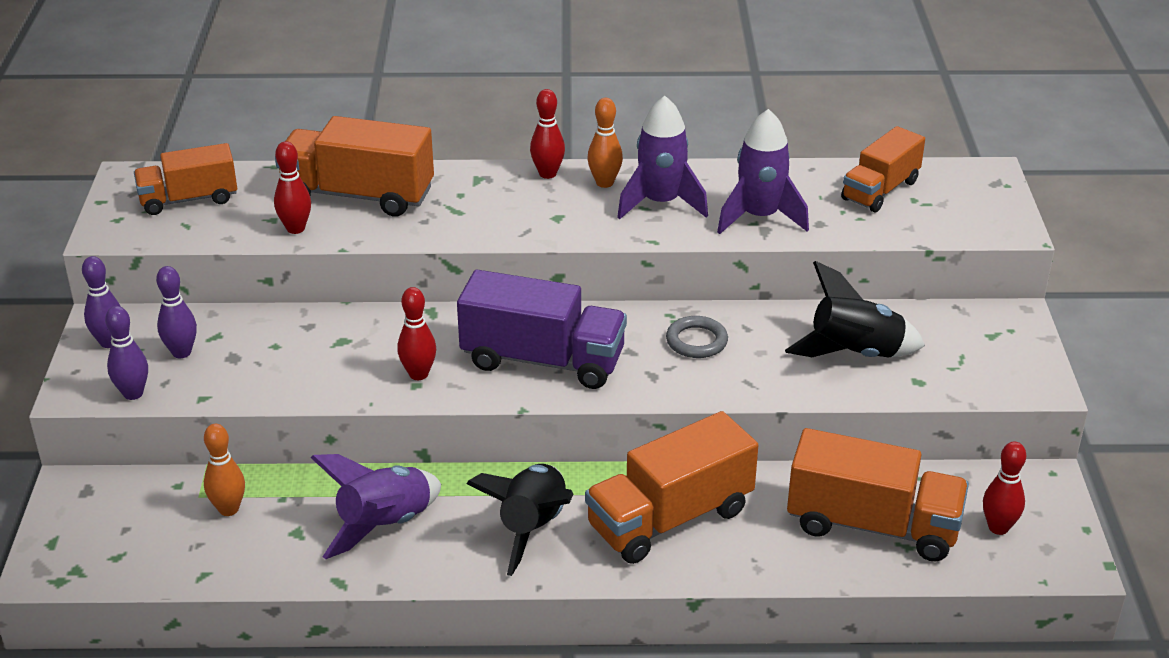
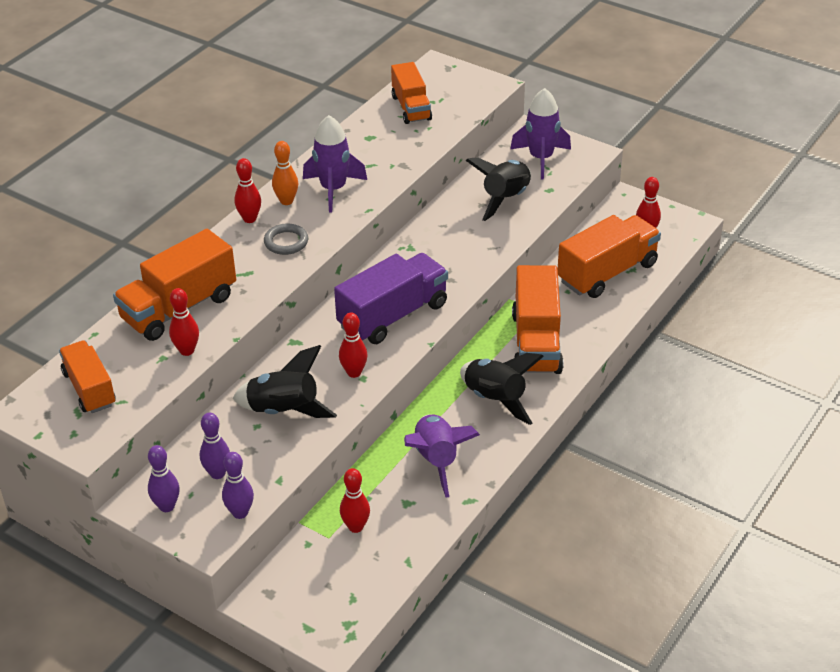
camera: 55 degrees left, 5 degrees up
(189, 199) = (89, 389): orange truck -> orange truck turned 135 degrees clockwise
(228, 509) = (355, 527): orange bowling pin -> red bowling pin
(313, 353) = (284, 411): none -> black rocket
(696, 341) = (436, 249): grey ring -> grey ring (286, 242)
(759, 217) = (389, 161): purple rocket -> purple rocket (541, 158)

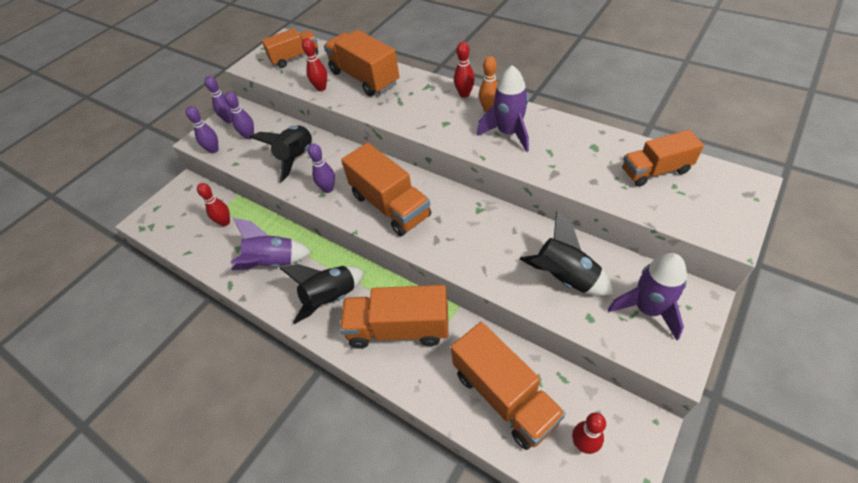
camera: 95 degrees right, 10 degrees up
(286, 242) = (436, 116): grey ring -> none
(354, 372) = (328, 189): red bowling pin -> purple bowling pin
(393, 316) = (390, 205): purple truck -> orange truck

